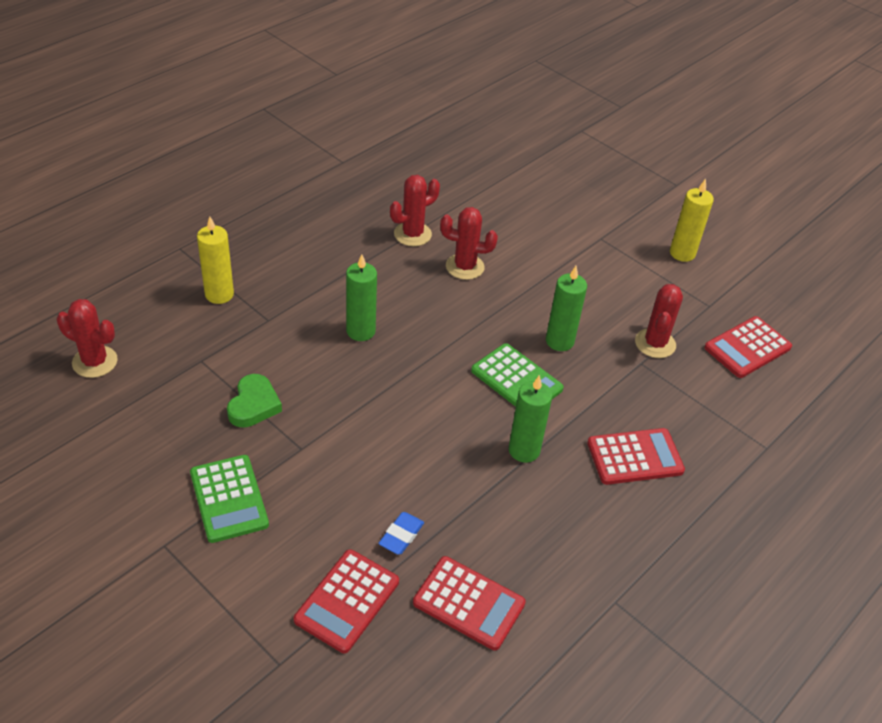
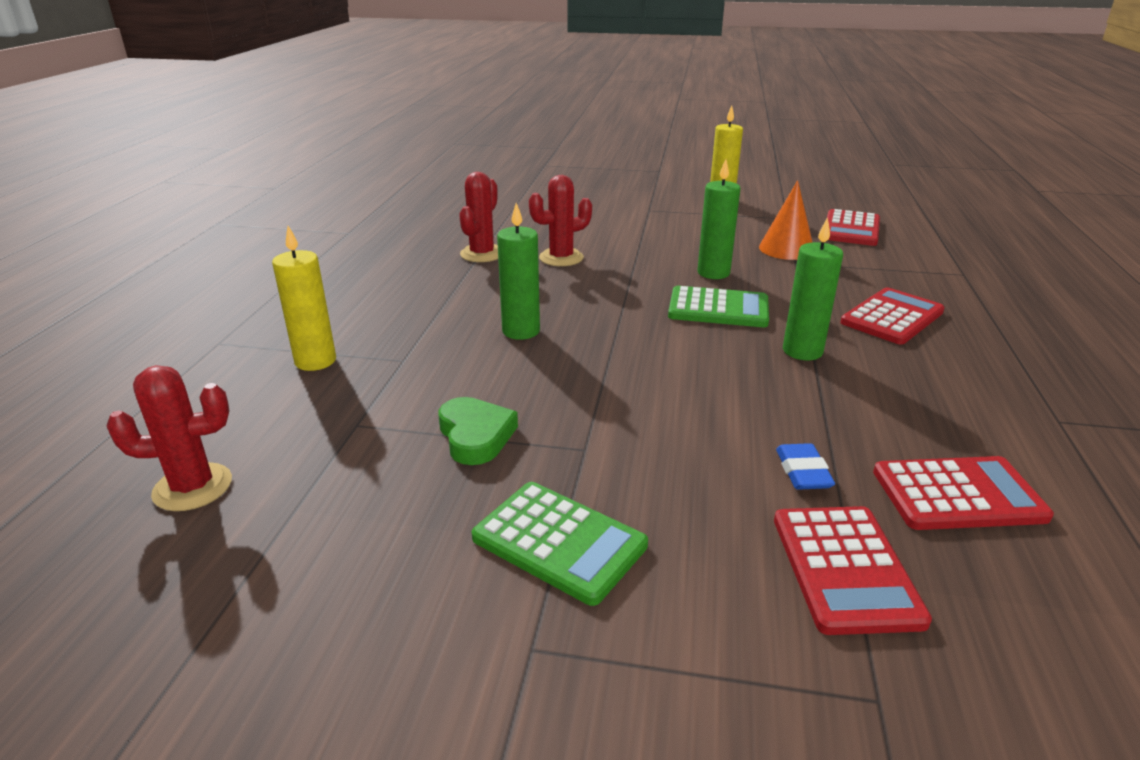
camera: 30 degrees left, 15 degrees down
(655, 343) = (786, 249): red cactus -> orange cone

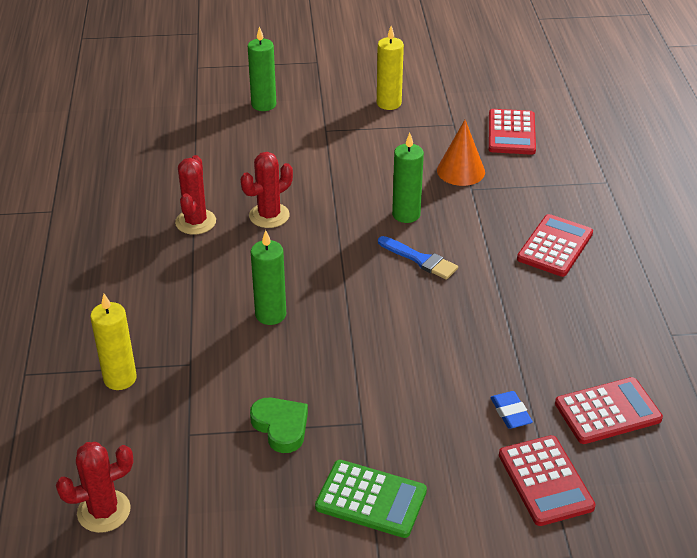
camera: 15 degrees left, 10 degrees up
(718, 309) = (420, 259): green calculator -> blue brush
(802, 351) = (493, 297): green candle -> green candle (264, 104)

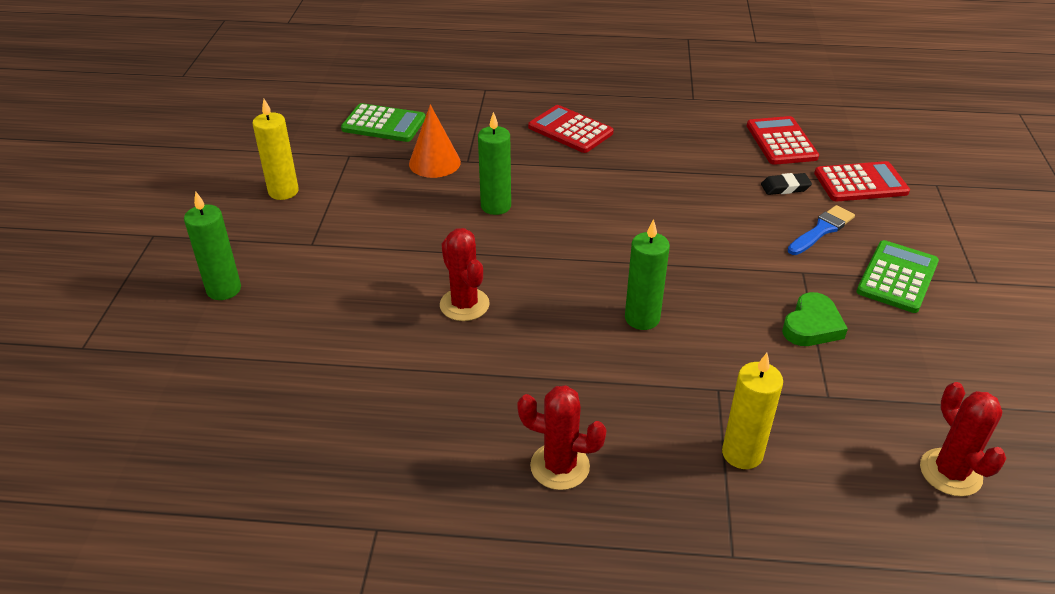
camera: 80 degrees left, 0 degrees up
(195, 222) = (456, 370): red cactus -> red cactus (560, 466)
(281, 427) = (812, 325): green heart -> green heart turned 150 degrees clockwise
(420, 259) = (571, 207): blue brush -> blue brush (822, 230)
(510, 413) = (785, 187): blue eraser -> black eraser
(511, 133) = (384, 124): red calculator -> green calculator

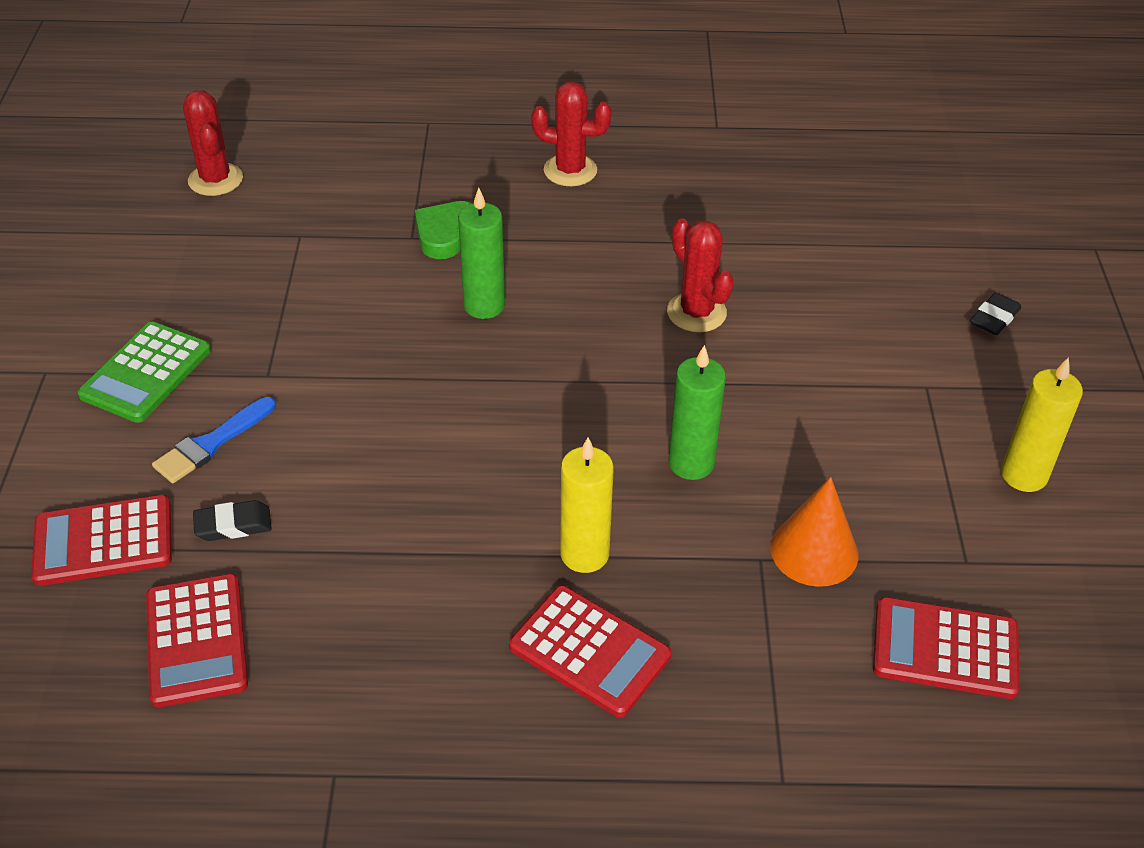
camera: 175 degrees right, 5 degrees up
(224, 289) = (994, 318): green candle -> black eraser
(384, 124) = (945, 649): green calculator -> red calculator
(742, 454) = (402, 186): yellow candle -> yellow candle (584, 554)
(812, 325) = (285, 306): green heart -> green heart (446, 234)

